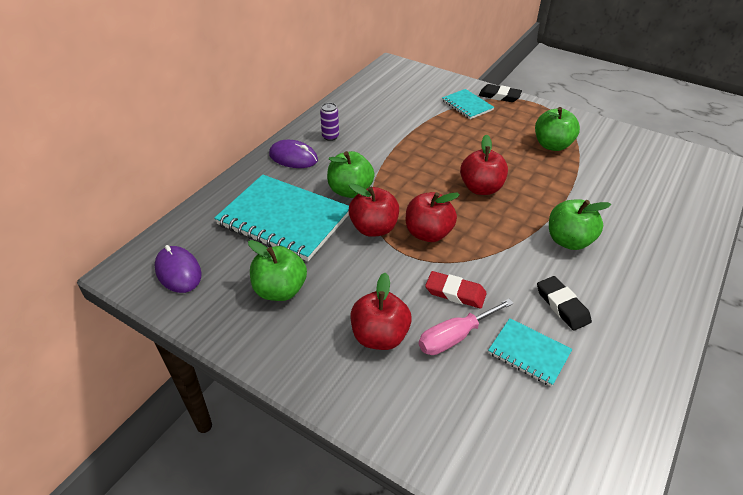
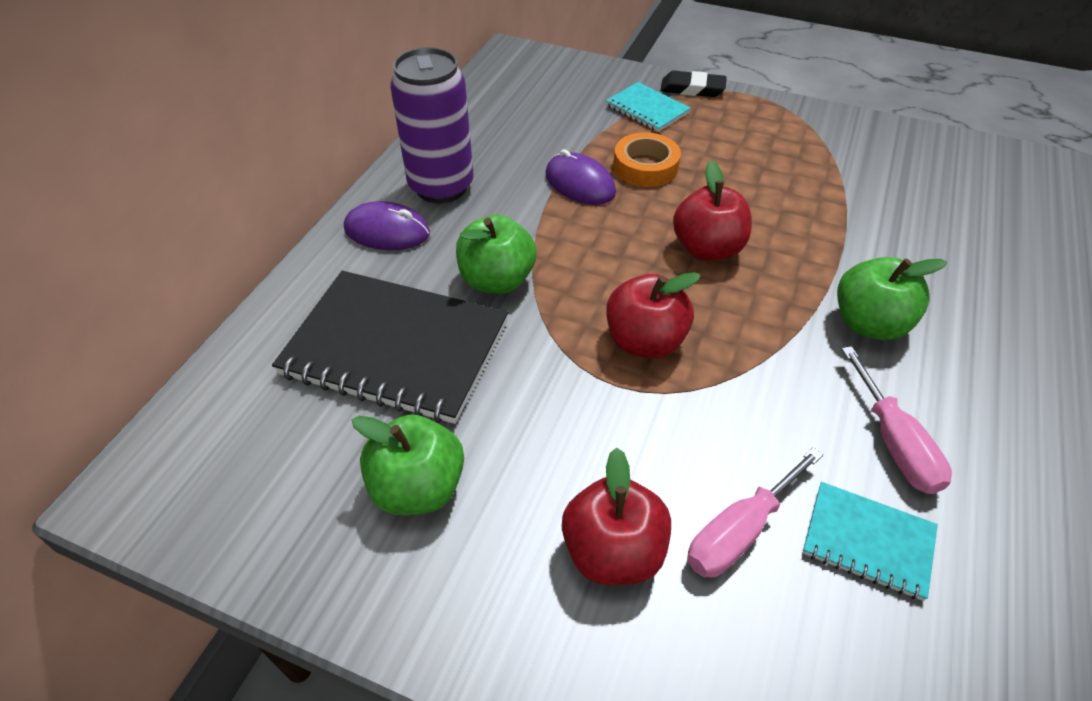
camera: 10 degrees left, 5 degrees up
(178, 271) = (224, 479): purple mouse -> purple mouse (580, 183)
(284, 219) = (395, 349): turquoise notebook -> black notebook
(330, 137) = (441, 187): purple can -> purple can, size x2.29
(374, 228) = (553, 344): red apple -> none
(455, 293) = (717, 446): red eraser -> none
(456, 138) = (645, 167): none -> orange tape
(552, 145) = (795, 162): green apple -> none
(562, 305) = (894, 443): black eraser -> pink screwdriver

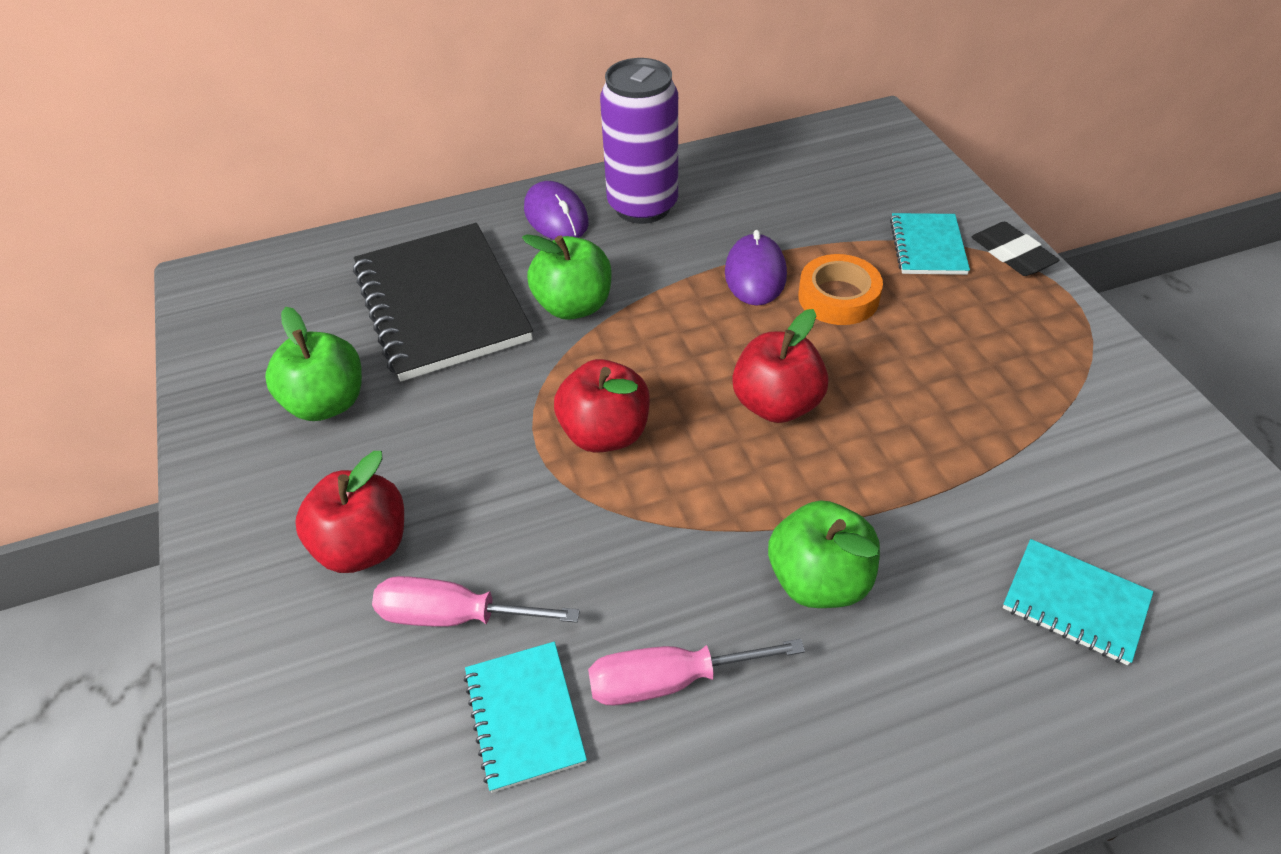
camera: 50 degrees right, 0 degrees up
(894, 443) = (669, 680): pink screwdriver -> pink screwdriver turned 45 degrees clockwise
(967, 240) = (1075, 603): none -> turquoise notebook

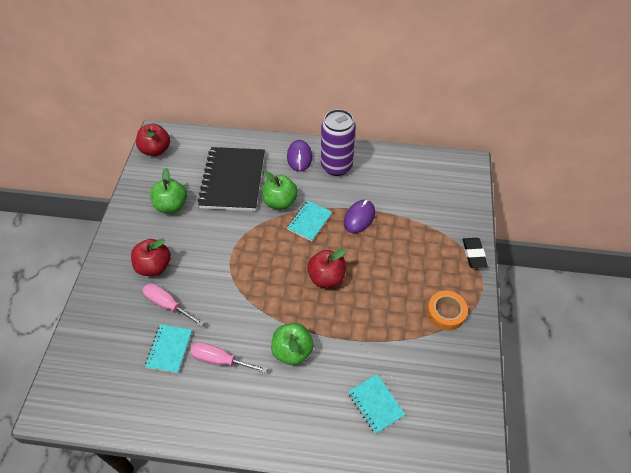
camera: 25 degrees right, 5 degrees up
(605, 433) = (257, 261): red apple -> red apple (155, 150)
(838, 297) = (384, 242): orange tape -> orange tape (446, 312)
(927, 246) = (440, 235): turquoise notebook -> turquoise notebook (309, 221)

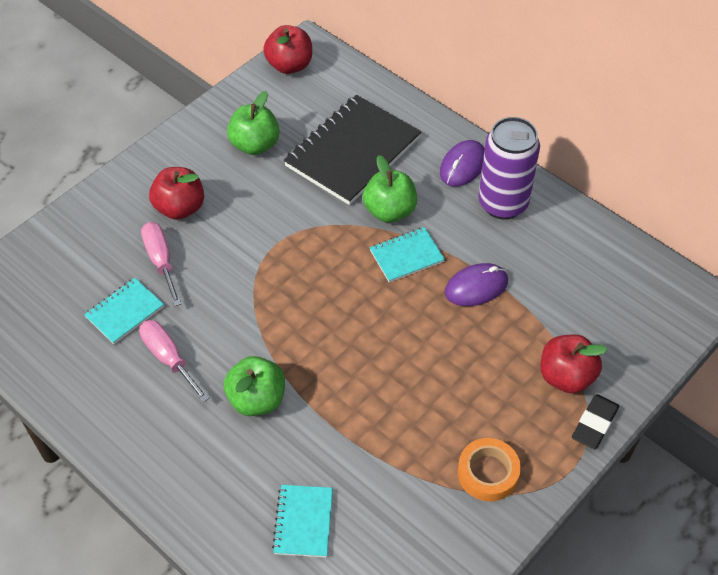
camera: 35 degrees right, 0 degrees up
(326, 278) = (369, 338): red apple -> red apple (566, 377)

